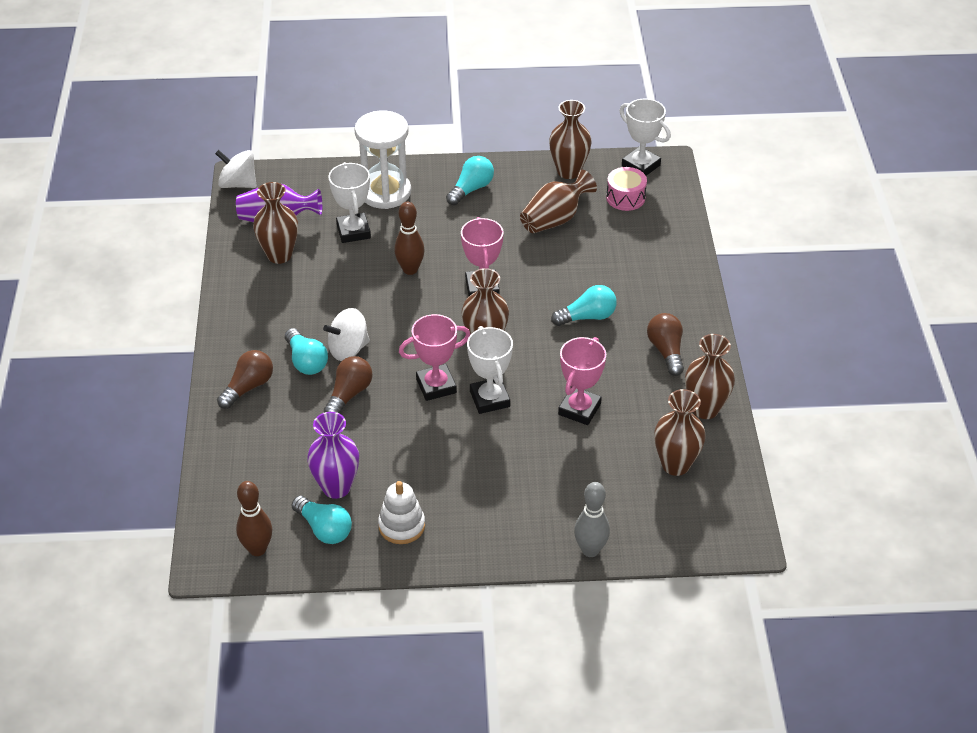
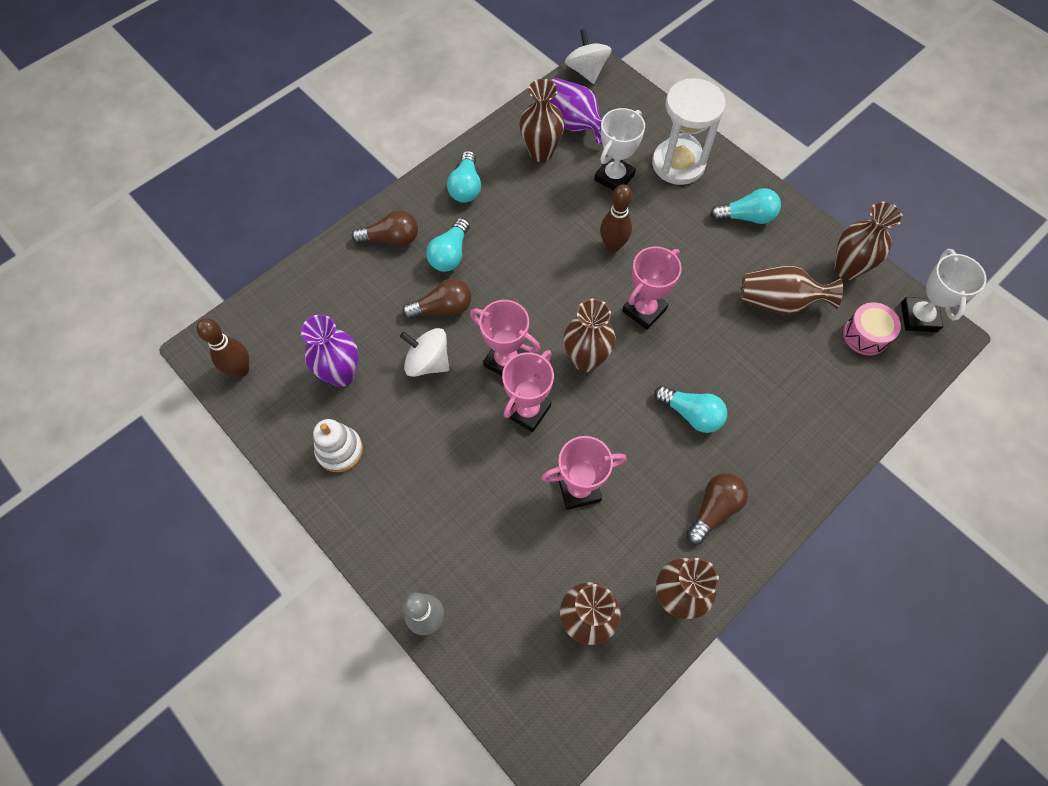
camera: 50 degrees right, 20 degrees up
(324, 529) = (294, 398): turquoise light bulb -> turquoise light bulb (466, 187)
(348, 349) = (488, 271): white spinning top -> white spinning top (428, 362)
(490, 399) = (527, 410): white trophy -> pink trophy

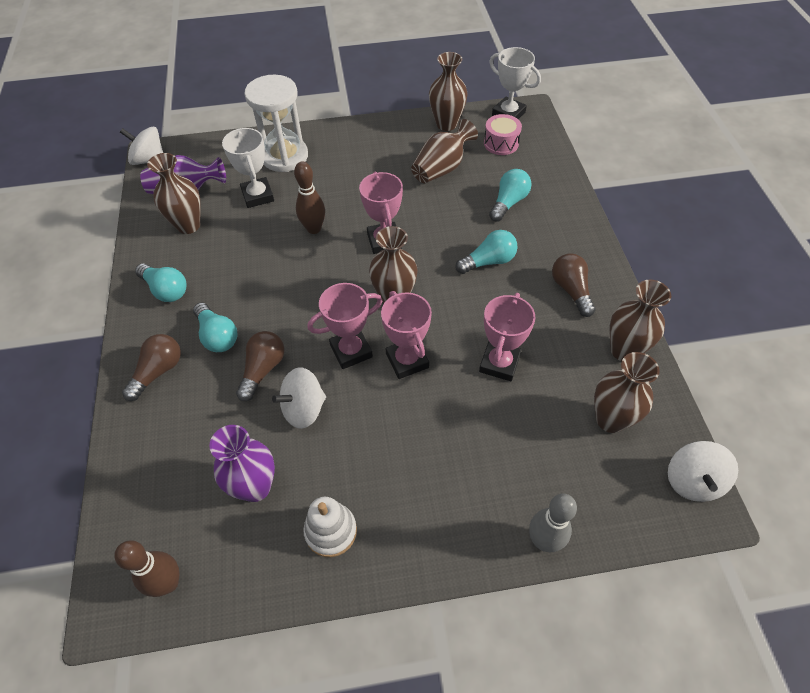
camera: 55 degrees left, 10 degrees down
(569, 727) = (692, 481): none -> white spinning top
(746, 217) = (362, 147): turquoise light bulb -> turquoise light bulb (508, 202)

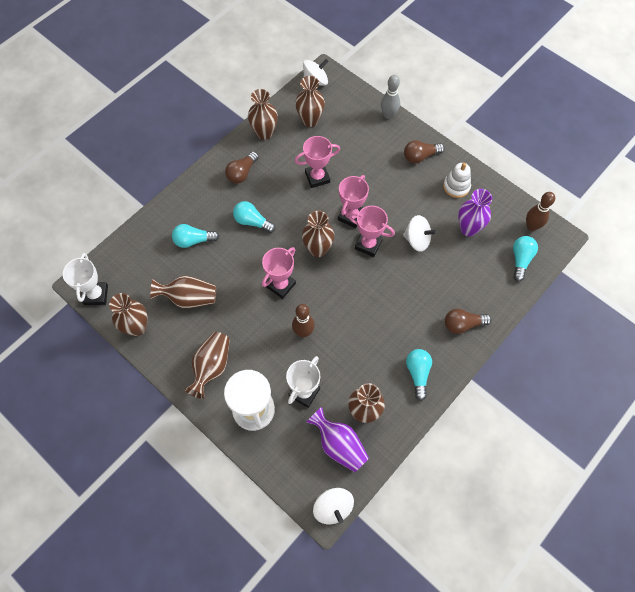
camera: 130 degrees left, 10 degrees up
(217, 336) = (418, 316): turquoise light bulb -> turquoise light bulb (520, 260)
(263, 369) = (415, 276): brown light bulb -> brown light bulb (420, 156)
(354, 150) = (211, 367): none -> brown vase
(501, 143) = (135, 279): pink drum -> none

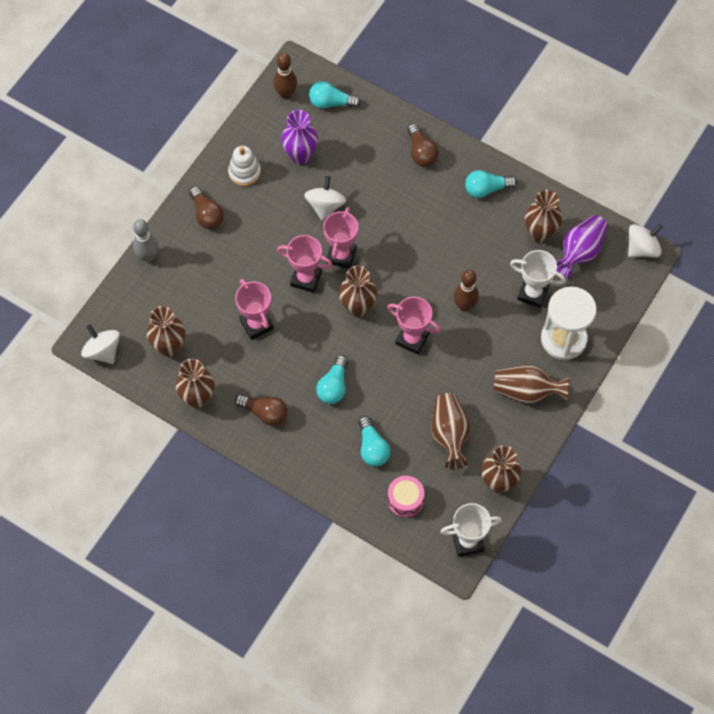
camera: 100 degrees left, 0 degrees up
(144, 256) = (405, 500): none -> pink drum

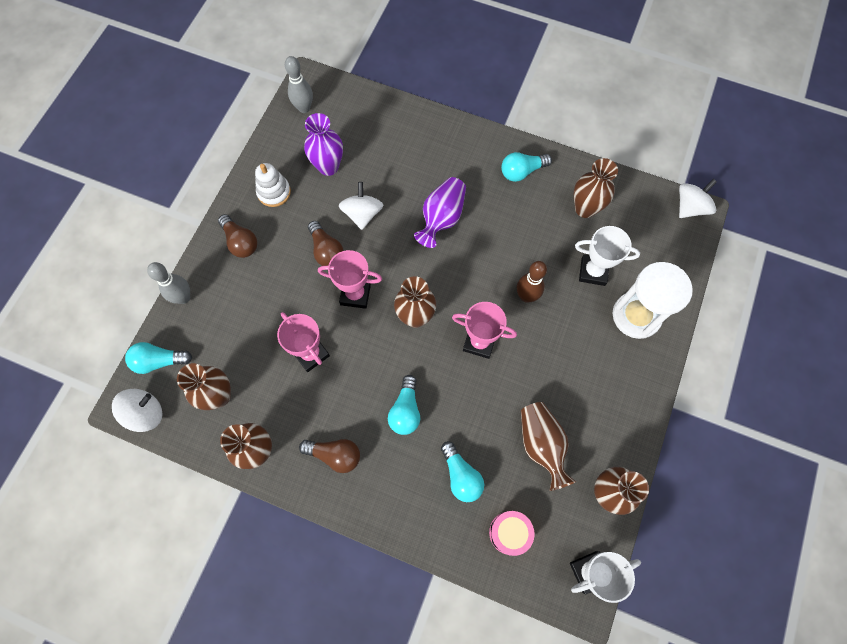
camera: 10 degrees left, 5 degrees up
(103, 351) = (145, 413): white spinning top -> white spinning top turned 105 degrees clockwise
(286, 94) = (304, 108): brown bowling pin -> grey bowling pin
(331, 102) = (350, 110): turquoise light bulb -> turquoise light bulb (159, 361)
(341, 255) = (388, 263): pink trophy -> none
(421, 152) = (449, 145): brown light bulb -> brown light bulb (326, 250)
(526, 391) = (612, 380): brown vase -> none
(579, 252) = (629, 221): purple vase -> purple vase (442, 218)

